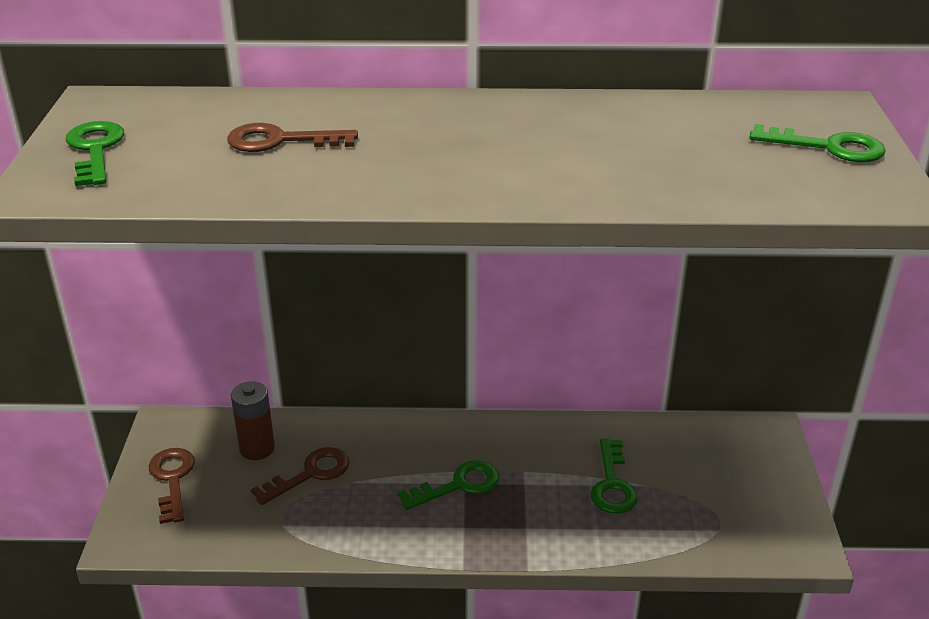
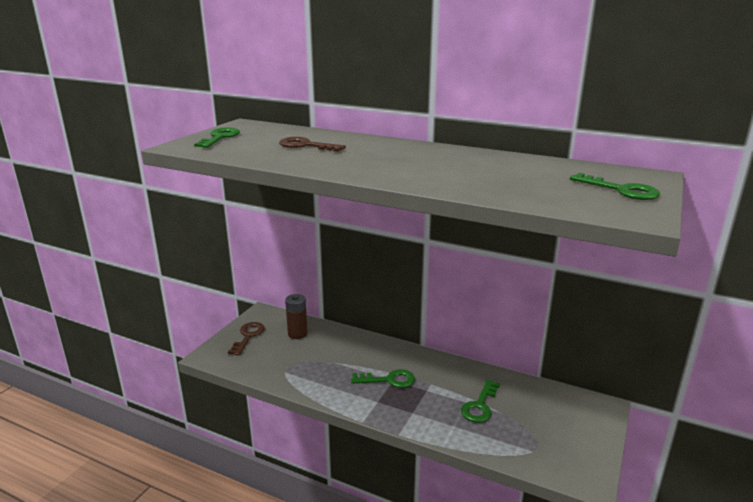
camera: 25 degrees right, 10 degrees down
(310, 474) = (315, 352): brown key -> none

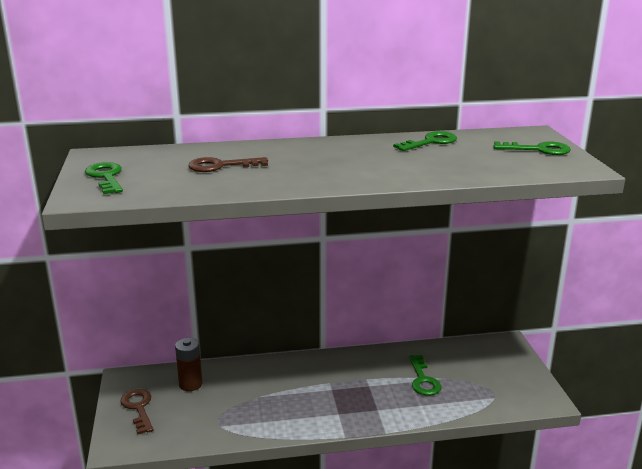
camera: 35 degrees left, 0 degrees up
(389, 380) = (328, 391): green key -> green key (430, 142)

